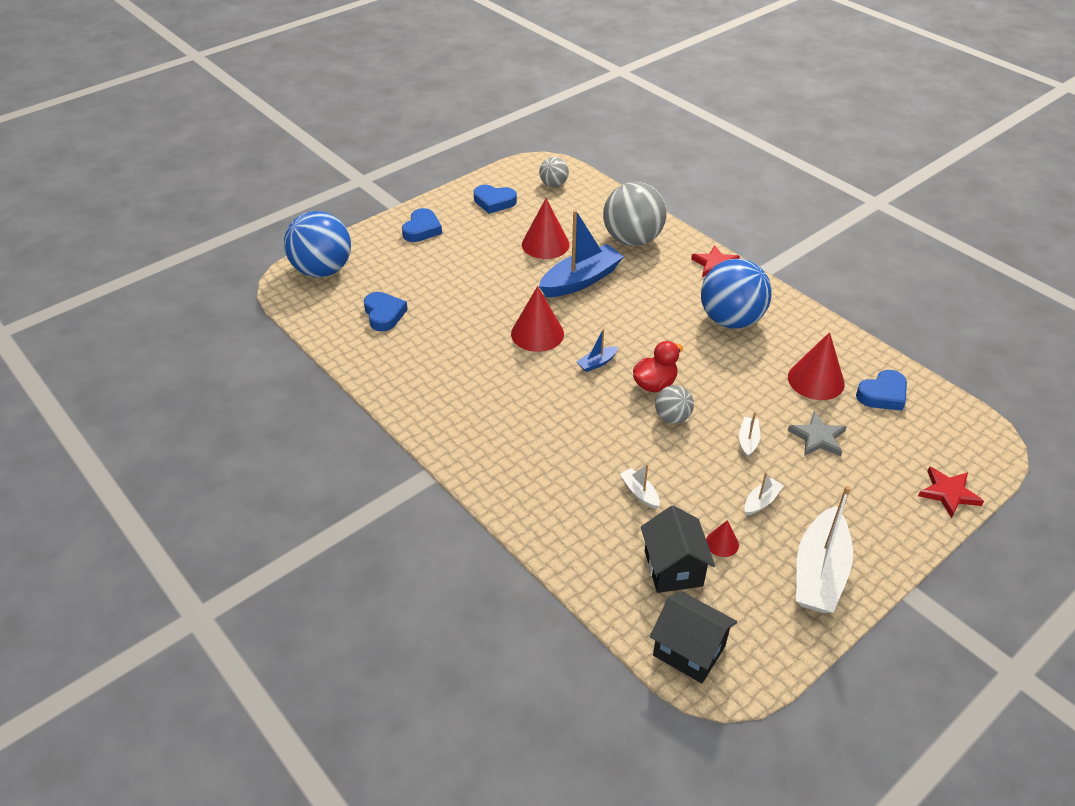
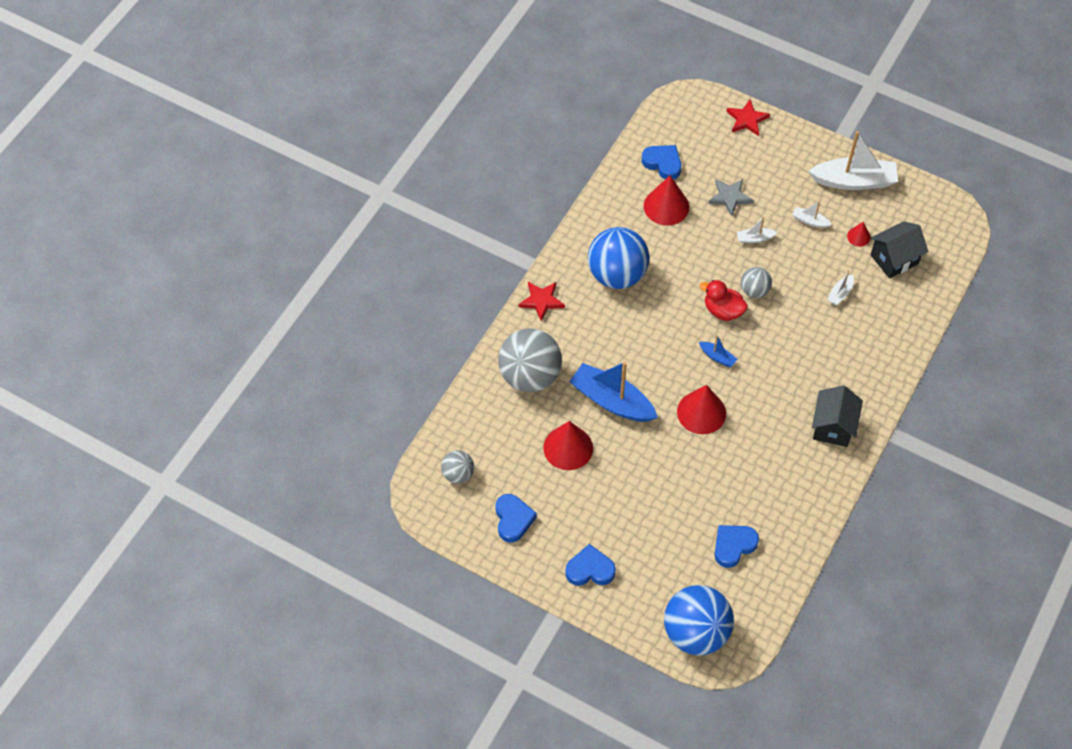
camera: 110 degrees left, 15 degrees up
(689, 651) = (950, 238): black house -> black house (833, 427)

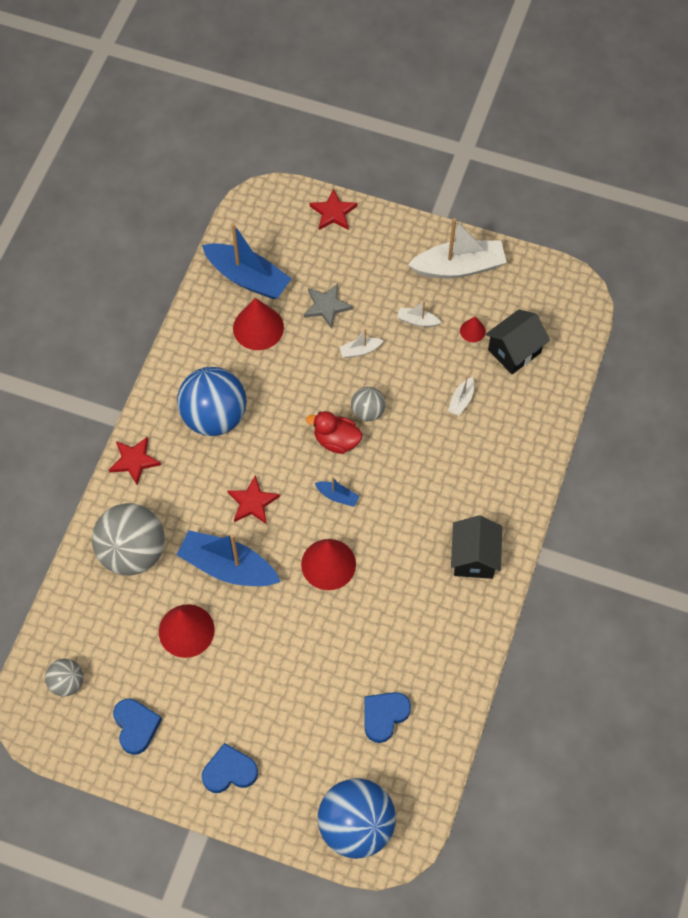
camera: 10 degrees left, 5 degrees up
(641, 351) = (252, 502): none -> red star
(663, 163) = (248, 278): blue heart -> blue boat

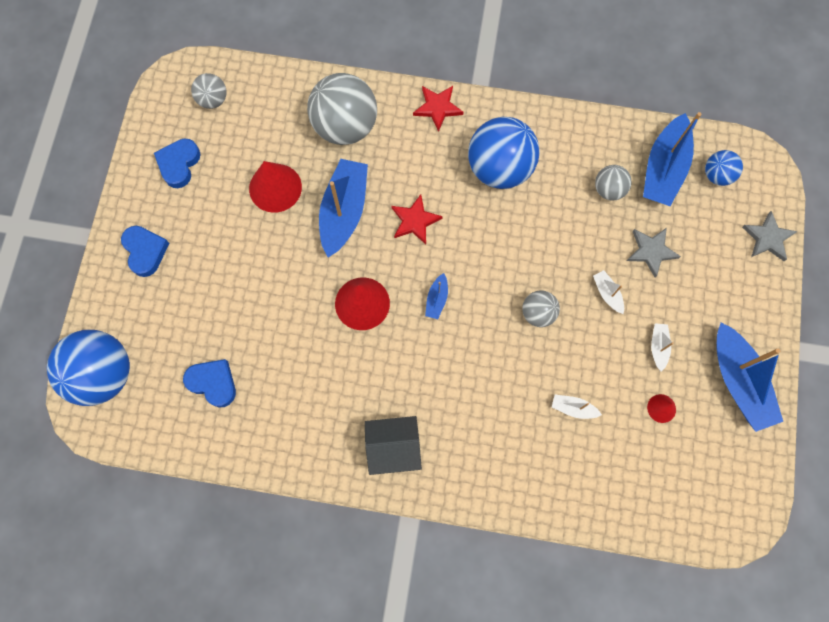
camera: 80 degrees right, 10 degrees up
(136, 726) = (179, 164): blue heart -> blue heart turned 135 degrees clockwise
(258, 327) = (608, 189): red cone -> grey ball
(264, 237) = (717, 175): none -> blue ball
(333, 212) = (767, 238): red star -> grey star
(336, 440) = (498, 288): red duck -> none
(459, 267) = (738, 381): white boat -> blue boat
(514, 351) = (647, 458): black house -> none

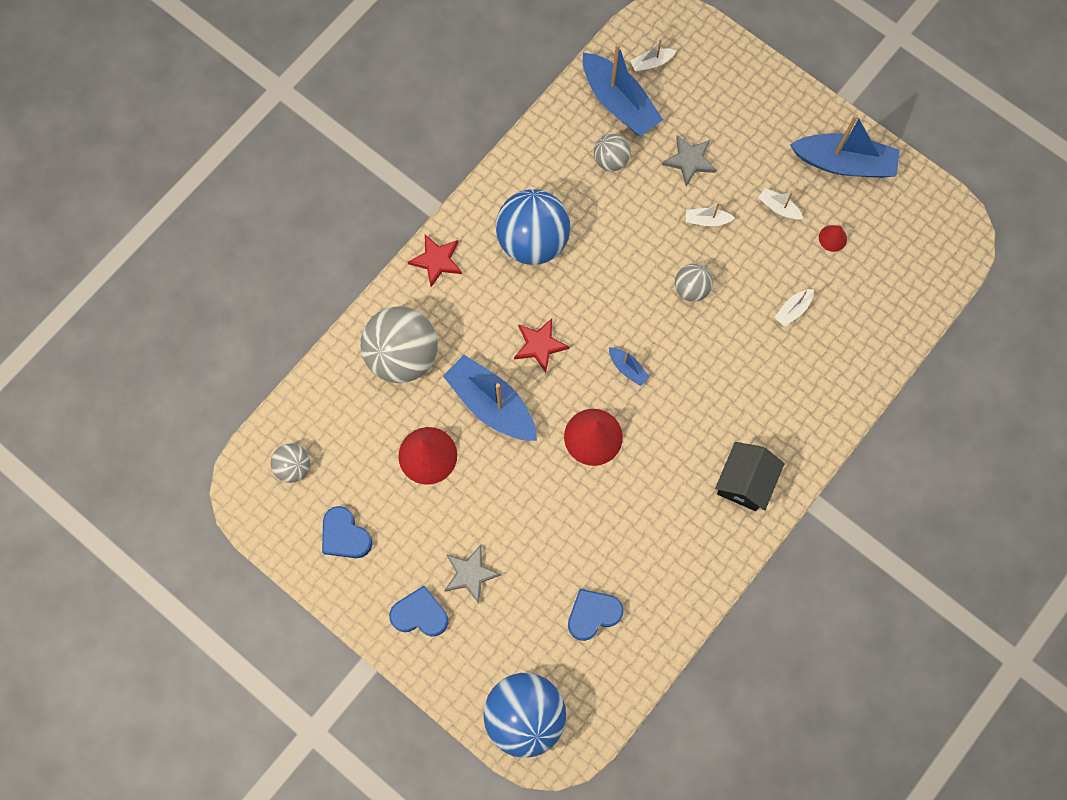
camera: 60 degrees left, 0 degrees up
(717, 175) = (651, 63): blue ball -> white boat
(767, 238) = (733, 60): grey star -> grey star (470, 574)

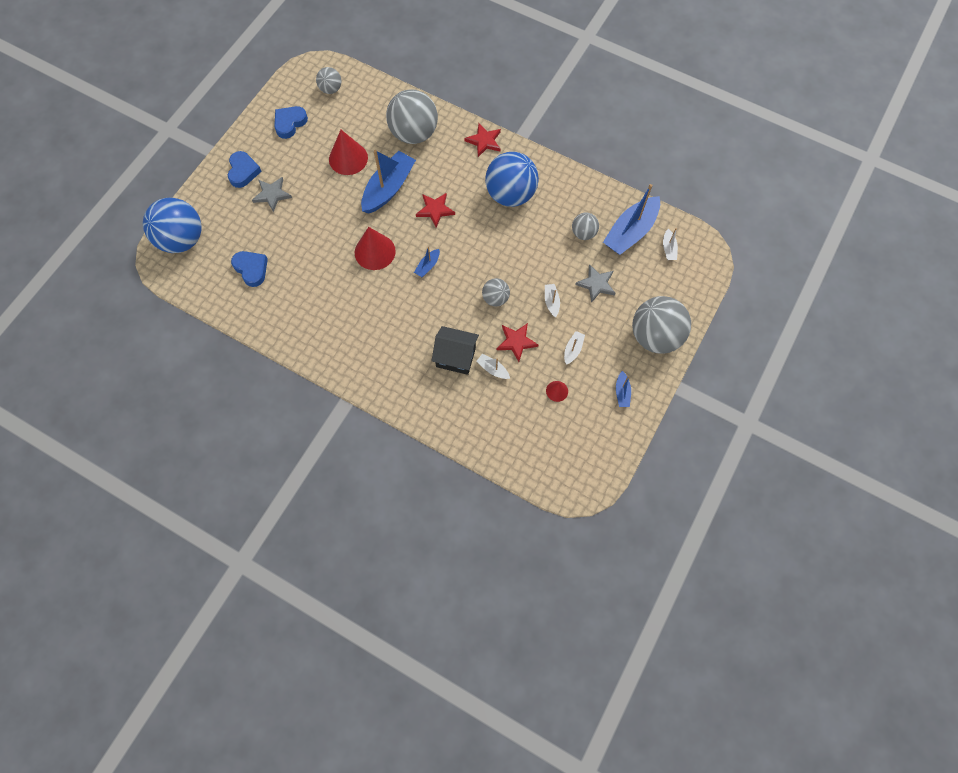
camera: 80 degrees right, 5 degrees down
(651, 63) = (668, 248): white boat -> white boat turned 150 degrees counterclockwise
(744, 482) = (355, 352): black house -> black house (456, 357)
(758, 274) = (516, 342): none -> red star
(773, 108) = (655, 336): none -> grey ball
(844, 163) = (622, 392): blue boat -> blue boat, size x0.45

